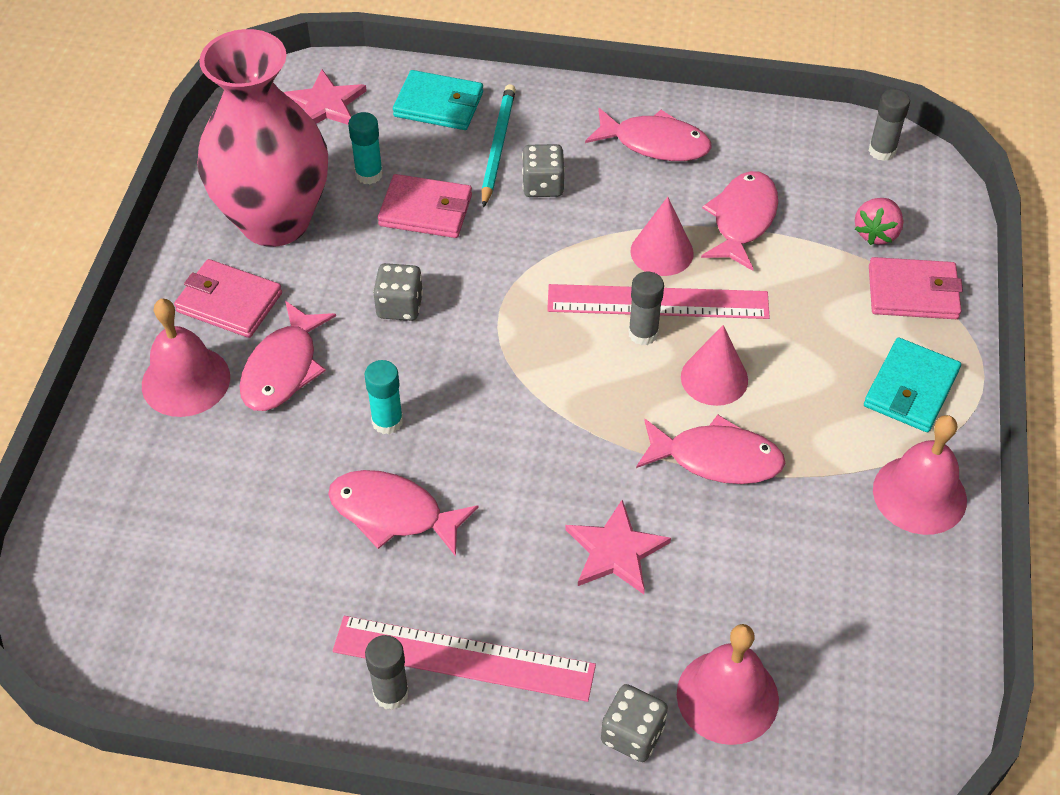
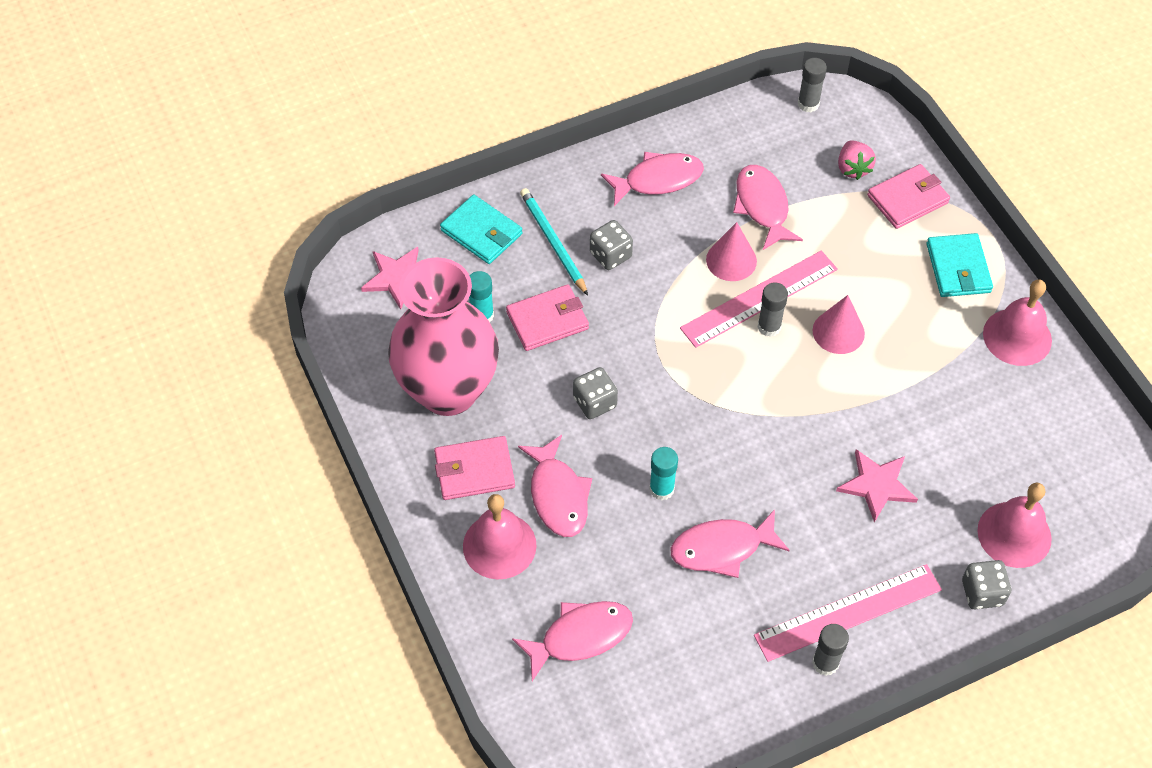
camera: 35 degrees left, 5 degrees up
(438, 104) = (481, 232): turquoise wallet -> turquoise wallet turned 60 degrees clockwise
(717, 458) = (885, 386): pink fish -> pink fish (580, 636)

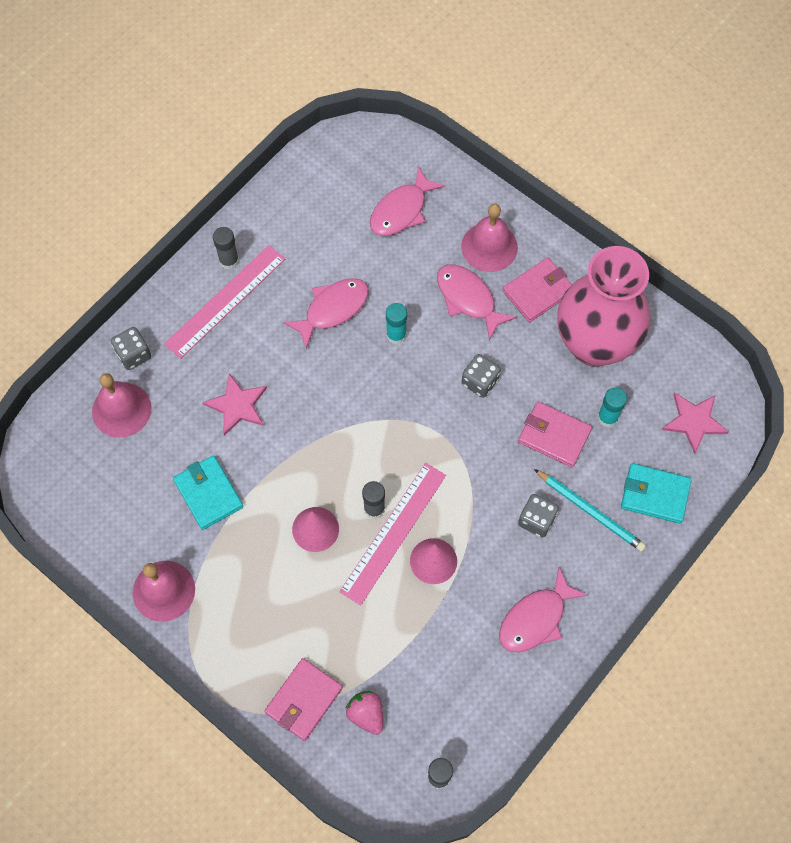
camera: 155 degrees right, 10 degrees up
(547, 320) = (554, 436): pink wallet -> pink wallet turned 75 degrees clockwise
(762, 206) = (431, 631): pink fish -> none
(958, 268) = (234, 641): turquoise wallet -> turquoise wallet (208, 494)

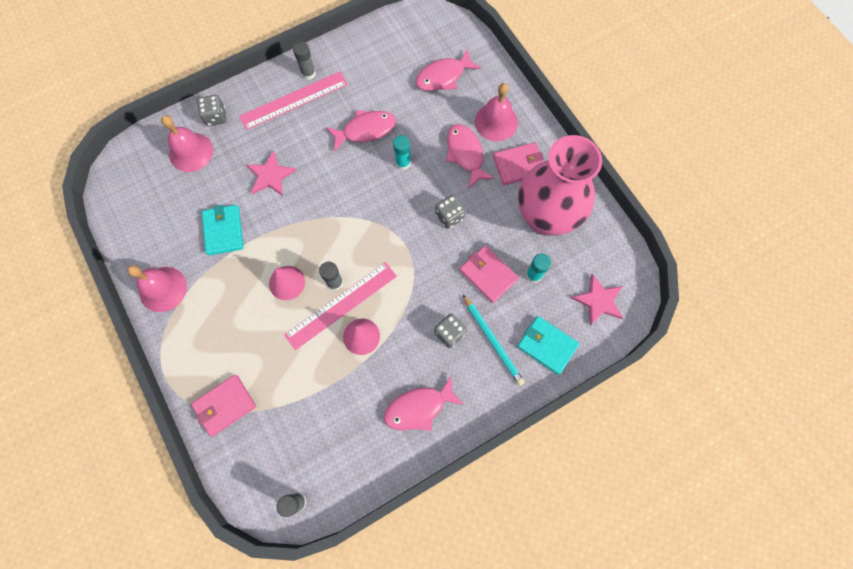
camera: 20 degrees right, 5 degrees up
(366, 714) = (265, 433): pink strawberry -> none

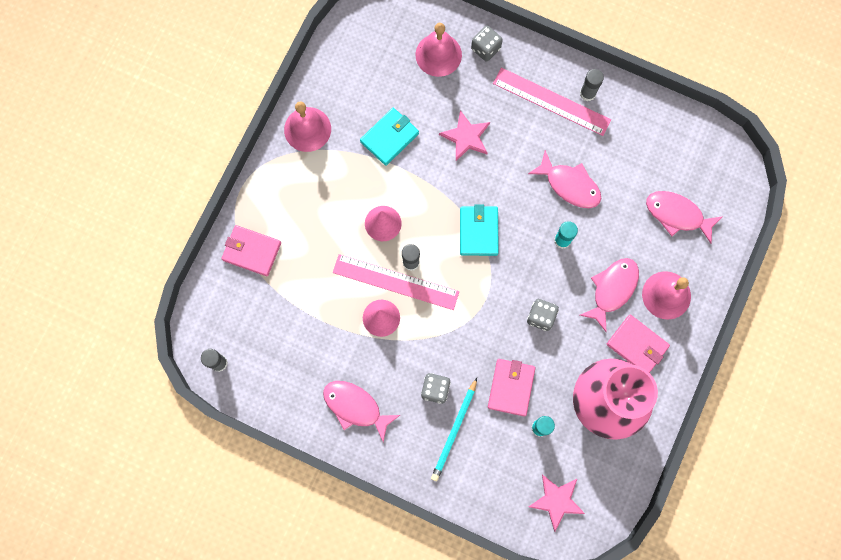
camera: 55 degrees right, 5 degrees up
(547, 345) = (483, 480): turquoise wallet -> turquoise wallet (478, 231)

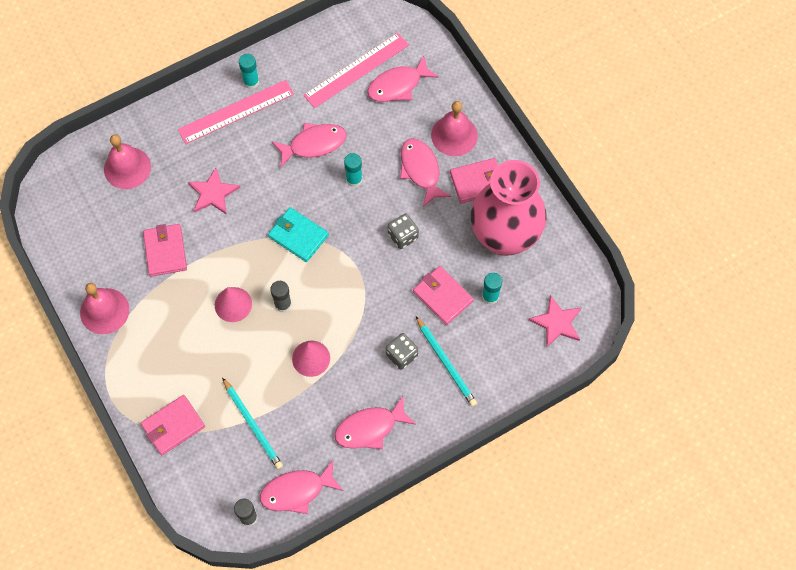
camera: 55 degrees left, 10 degrees down
(264, 385) = (297, 491): none -> pink fish
(294, 312) = (253, 425): none -> turquoise pencil
(389, 137) = (165, 251): turquoise wallet -> pink wallet
(395, 282) = (290, 327): pink ruler -> pink ruler (356, 70)
(485, 49) = (152, 130): grey dice -> none
(587, 93) = (251, 82): grey glue stick -> turquoise glue stick

